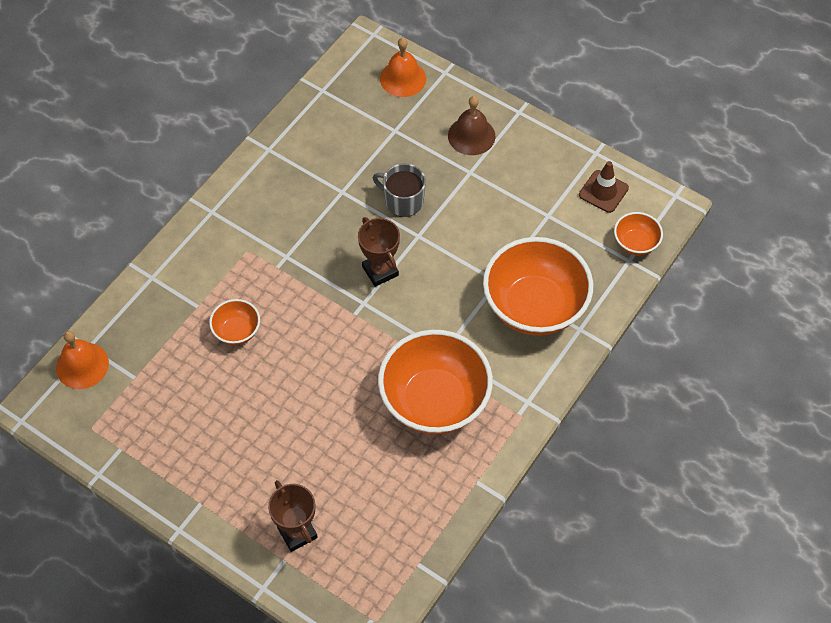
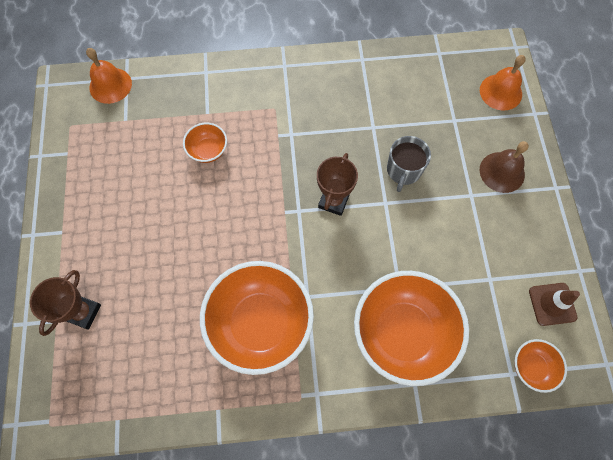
camera: 50 degrees right, 10 degrees up
(403, 201) = (403, 170): grey mug -> grey mug turned 150 degrees counterclockwise

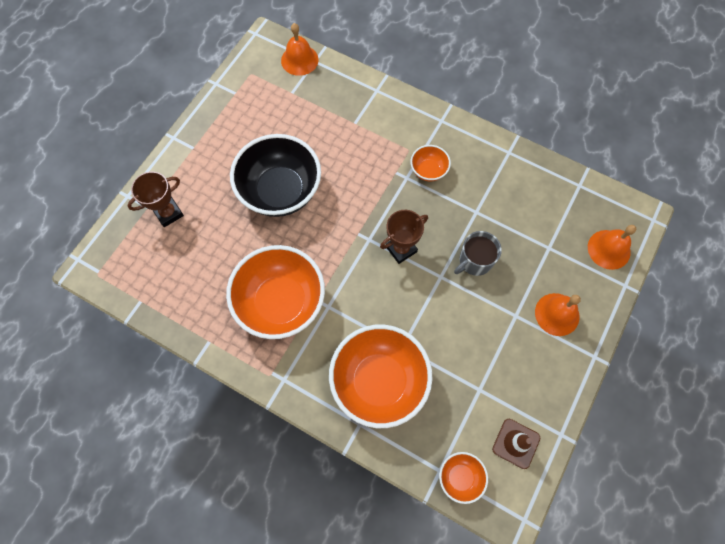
camera: 35 degrees right, 0 degrees up
(182, 219) = (280, 191): none -> black bowl
(208, 151) = (335, 152): orange bowl -> orange bowl (428, 170)
(502, 172) = (557, 314): brown bell -> orange bell

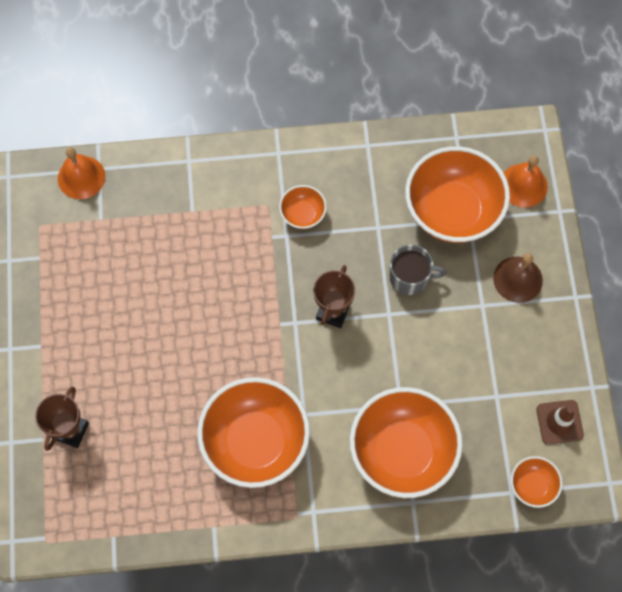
camera: 35 degrees left, 0 degrees up
(280, 191) = (170, 332): black bowl -> none
(475, 261) = (410, 277): grey mug -> grey mug turned 105 degrees counterclockwise
(540, 234) = (452, 211): none -> orange bowl
(557, 314) = (518, 279): orange bell -> brown bell

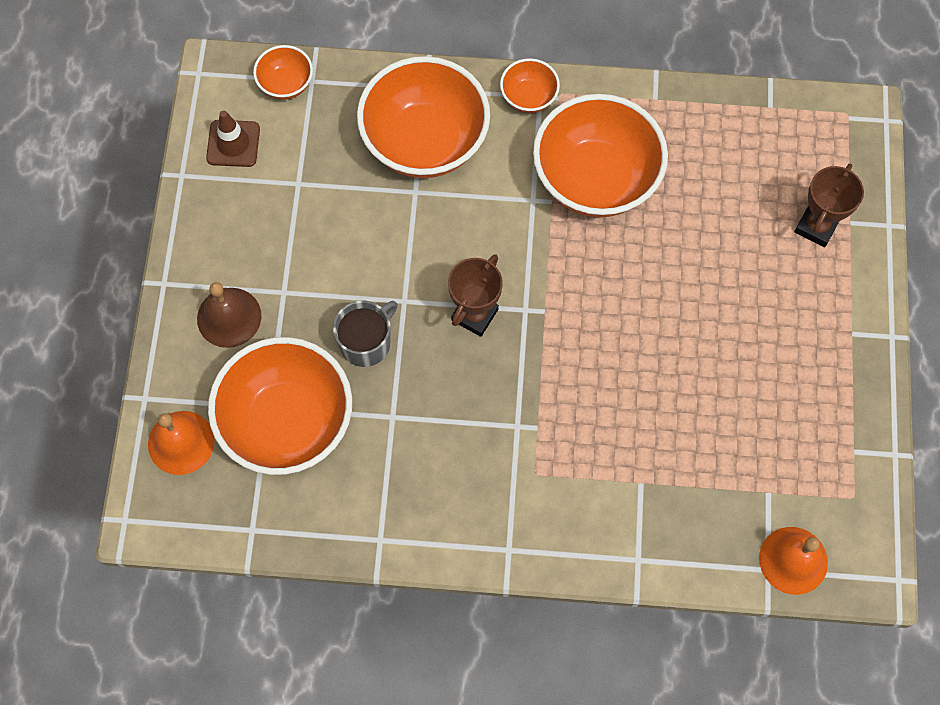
camera: 170 degrees left, 0 degrees up
(303, 214) = (490, 451): orange bowl -> orange bowl (528, 97)
(410, 277) = (366, 342): grey mug -> grey mug turned 120 degrees clockwise

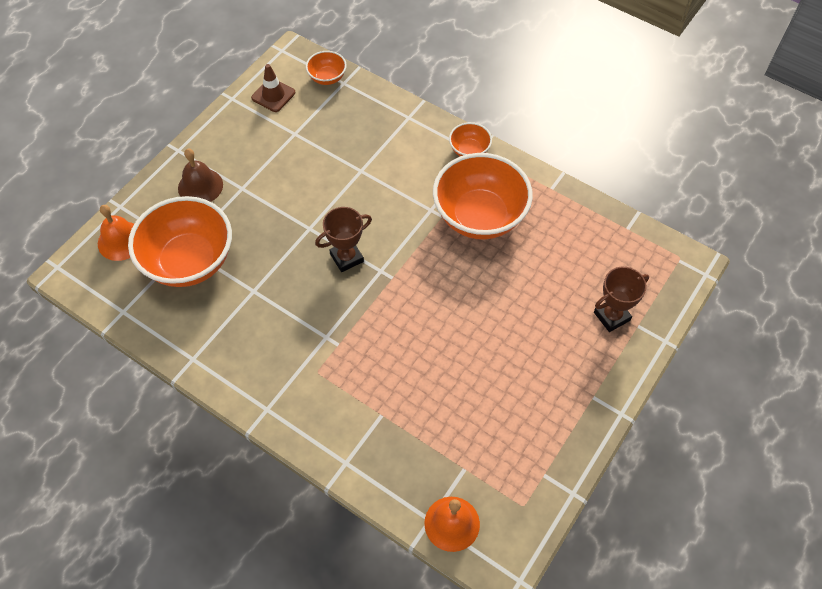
camera: 30 degrees right, 10 degrees down
(366, 342) = (269, 240): grey mug -> none
(425, 141) = (387, 146): orange bowl -> none

